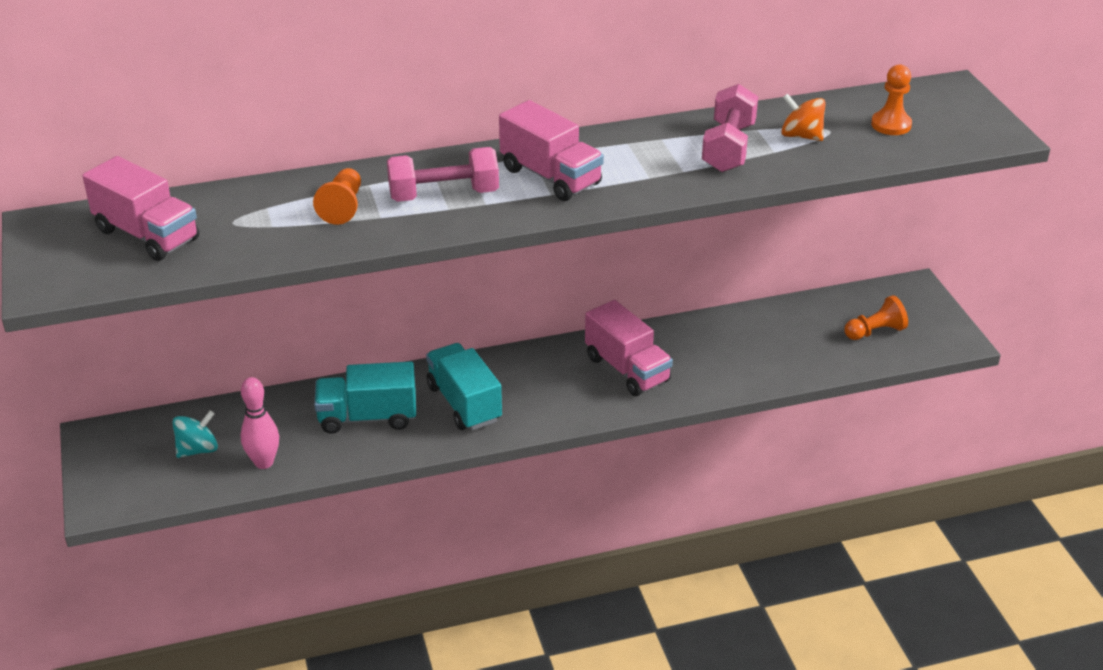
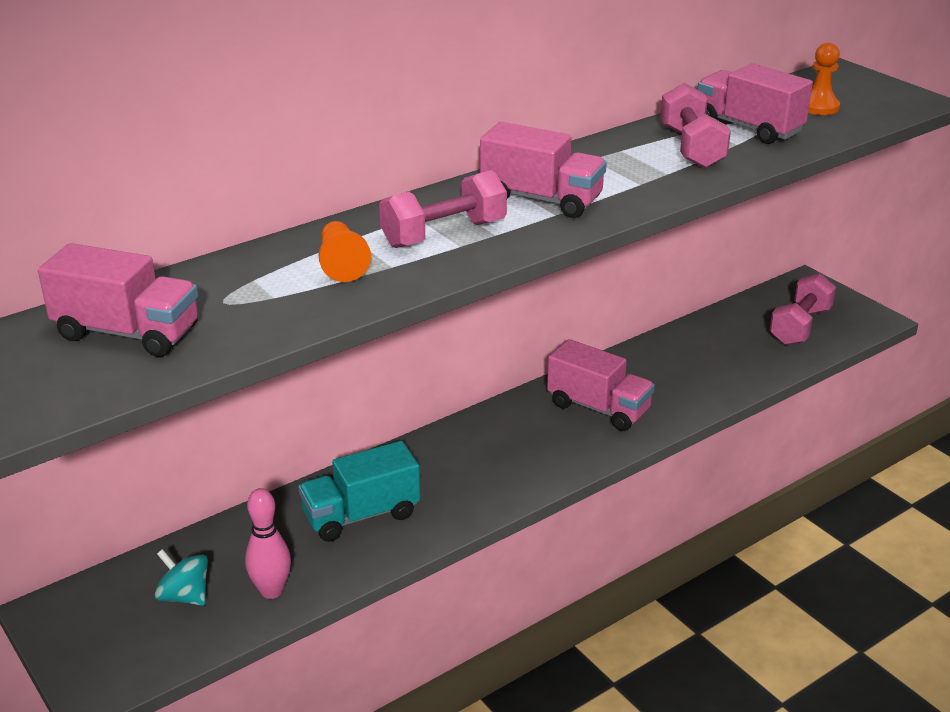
camera: 20 degrees left, 5 degrees down
(198, 449) = (185, 596): turquoise spinning top -> turquoise spinning top turned 90 degrees counterclockwise
(464, 403) = (456, 477): turquoise truck -> none
(801, 136) = (748, 128): orange spinning top -> pink truck
(875, 332) = (800, 326): orange pawn -> pink dumbbell

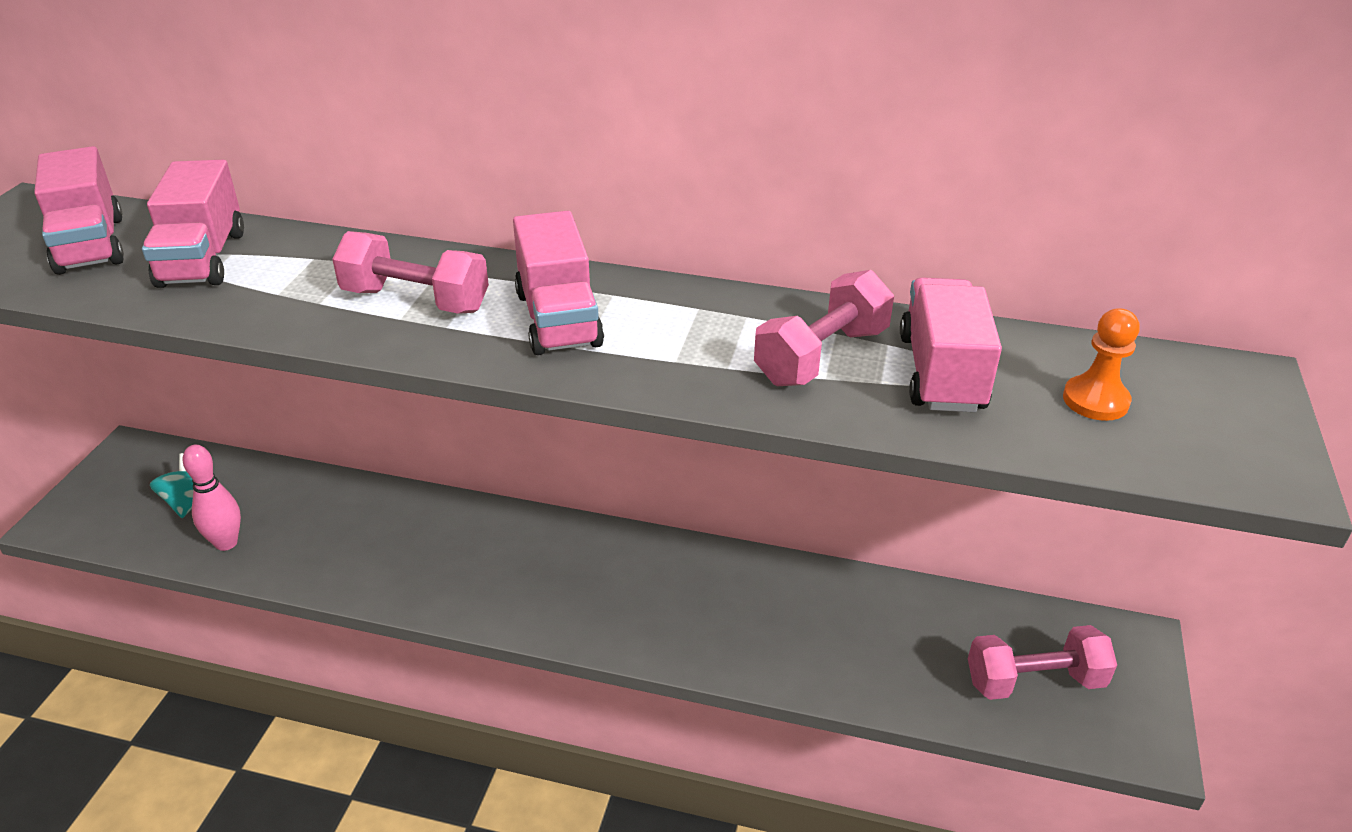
camera: 50 degrees right, 5 degrees up
(341, 264) = (299, 278): orange pawn -> none
(361, 515) = (365, 536): turquoise truck -> none
(598, 408) = (678, 597): pink truck -> pink truck (202, 259)

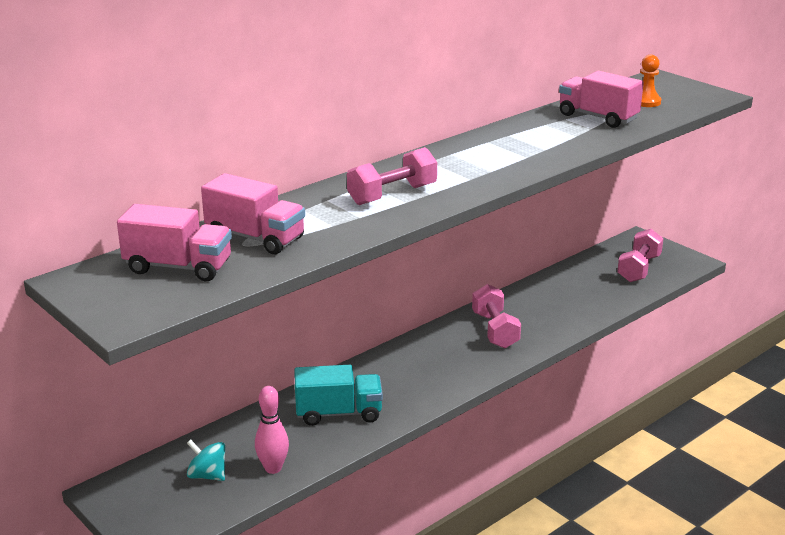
camera: 55 degrees left, 10 degrees down
(369, 541) = (338, 413): none -> turquoise truck
(558, 319) = (457, 169): pink truck -> none
(821, 356) = (559, 132): pink dumbbell -> pink dumbbell (495, 330)

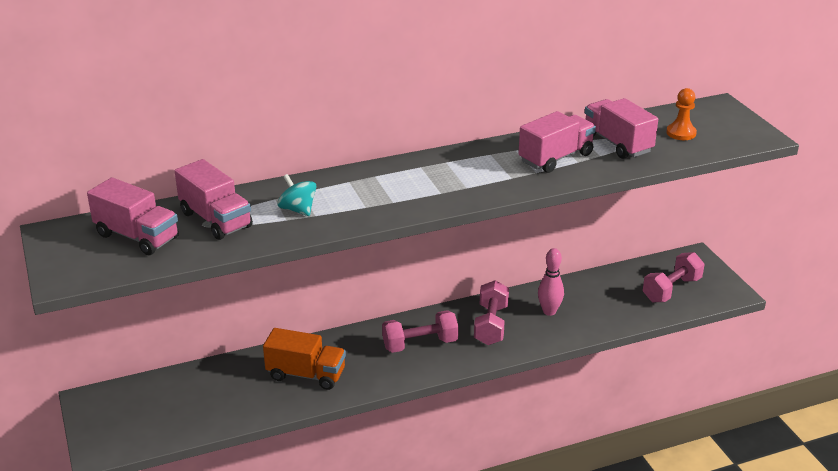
camera: 20 degrees right, 5 degrees up
(207, 475) = (170, 405): turquoise spinning top -> turquoise spinning top (298, 210)
(273, 468) = (224, 412): pink bowling pin -> pink bowling pin (549, 311)
(338, 413) = (306, 374): turquoise truck -> orange truck
(392, 195) = (360, 197): pink dumbbell -> pink dumbbell (420, 344)
(552, 136) = (555, 158): none -> pink truck

